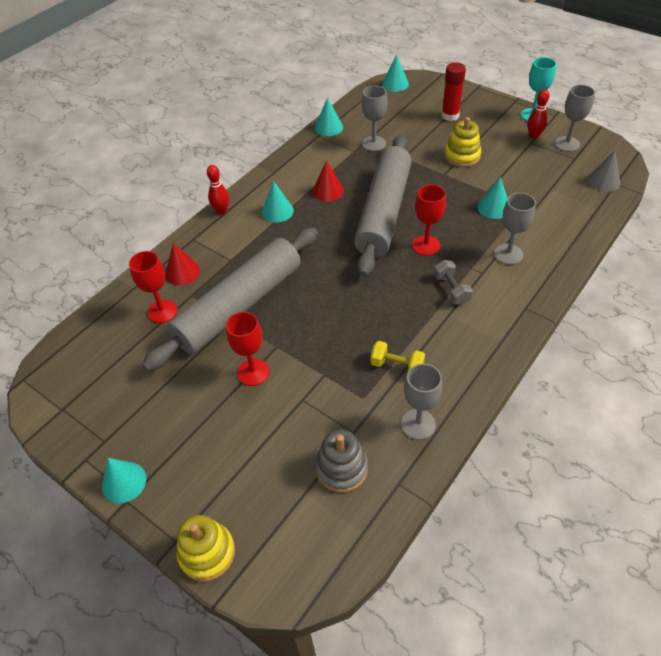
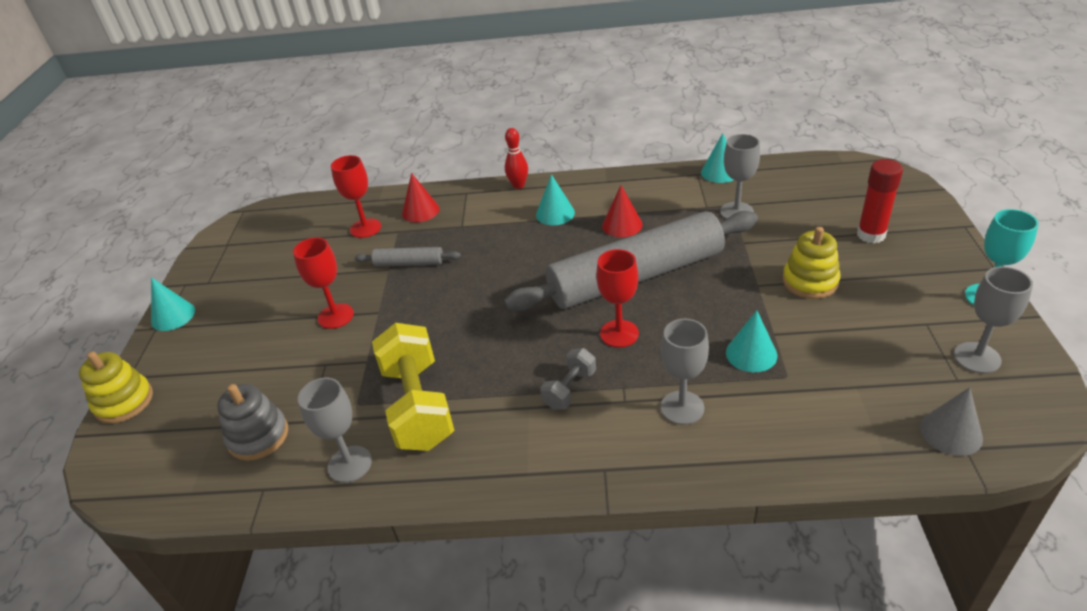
camera: 55 degrees right, 10 degrees down
(239, 306) = (409, 263): grey rolling pin -> grey rolling pin, size x0.41
(395, 84) = (862, 170): turquoise cone -> none
(397, 366) = (418, 405): yellow dumbbell -> yellow dumbbell, size x1.98
(534, 136) = (944, 319): red bowling pin -> none

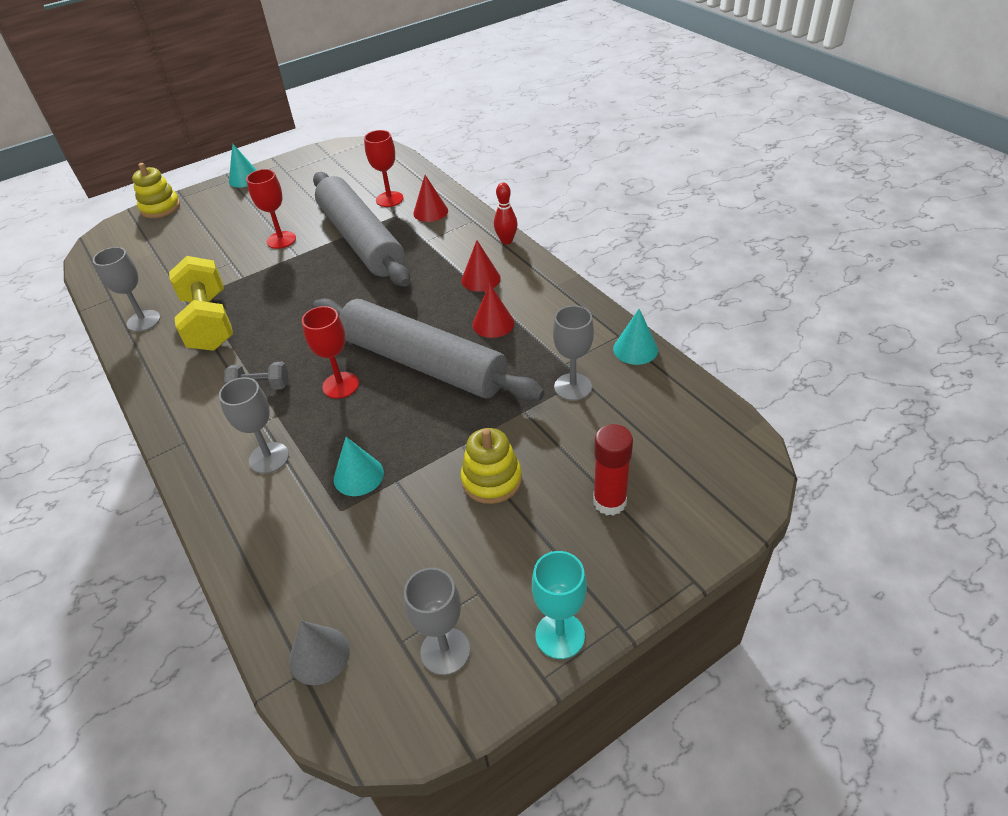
camera: 55 degrees right, 5 degrees up
(258, 436) = (153, 272): grey stacking toy -> none
(409, 263) = (361, 240): grey rolling pin -> grey rolling pin, size x2.41
(418, 405) = (209, 322): yellow dumbbell -> yellow dumbbell turned 60 degrees counterclockwise
(555, 213) = (481, 279): turquoise cone -> red cone

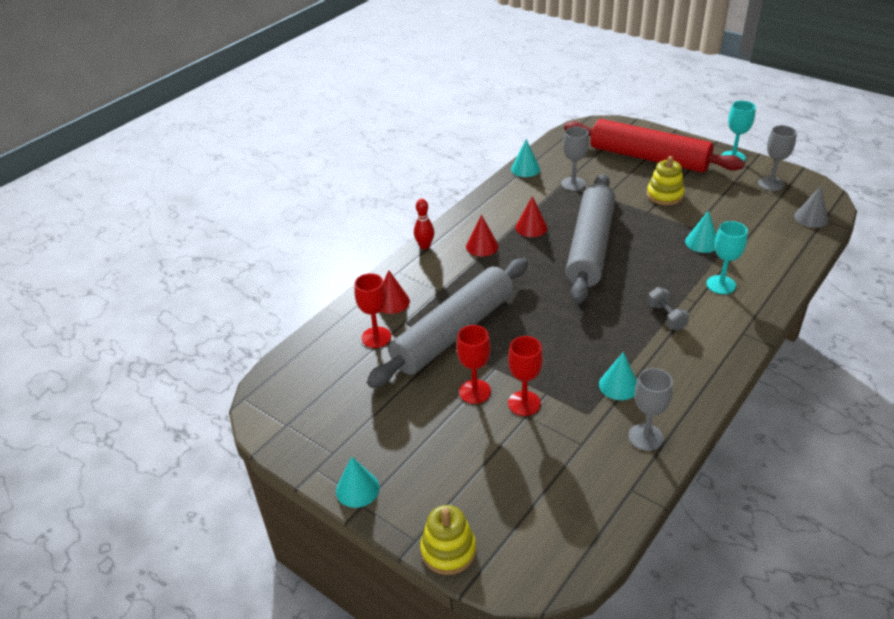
camera: 110 degrees left, 5 degrees down
(209, 322) = (618, 385): yellow dumbbell -> turquoise cone
(269, 458) = (721, 285): grey goblet -> turquoise goblet
(340, 385) = (636, 277): red goblet -> red goblet (524, 403)
(609, 502) = (648, 158): red glue stick -> red rolling pin

